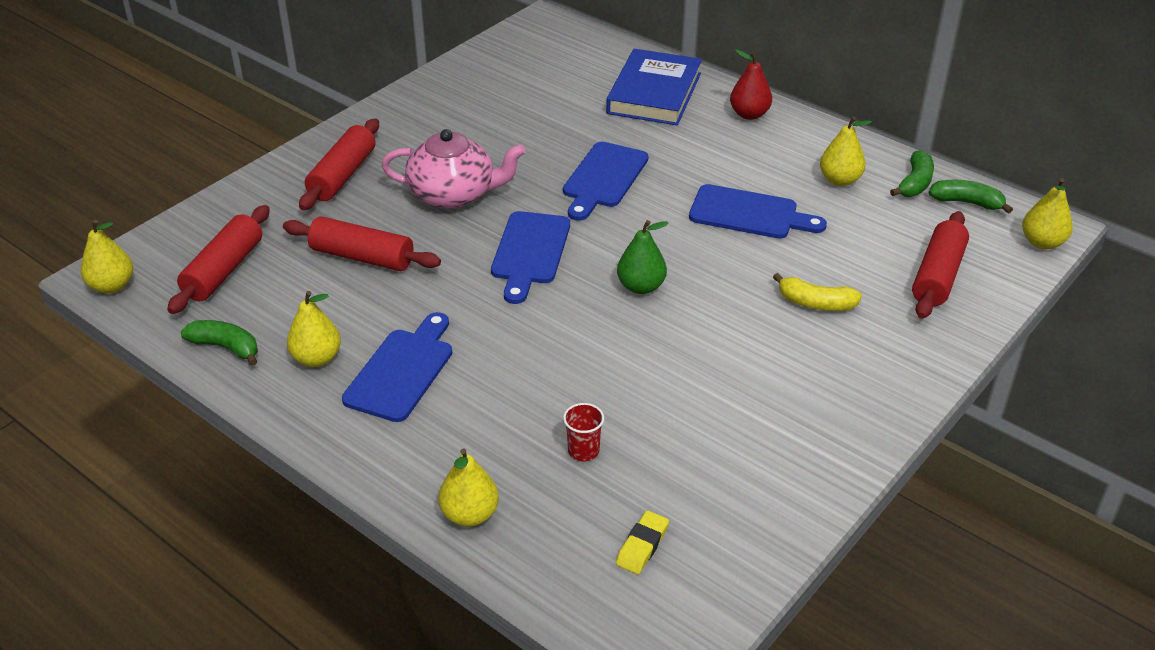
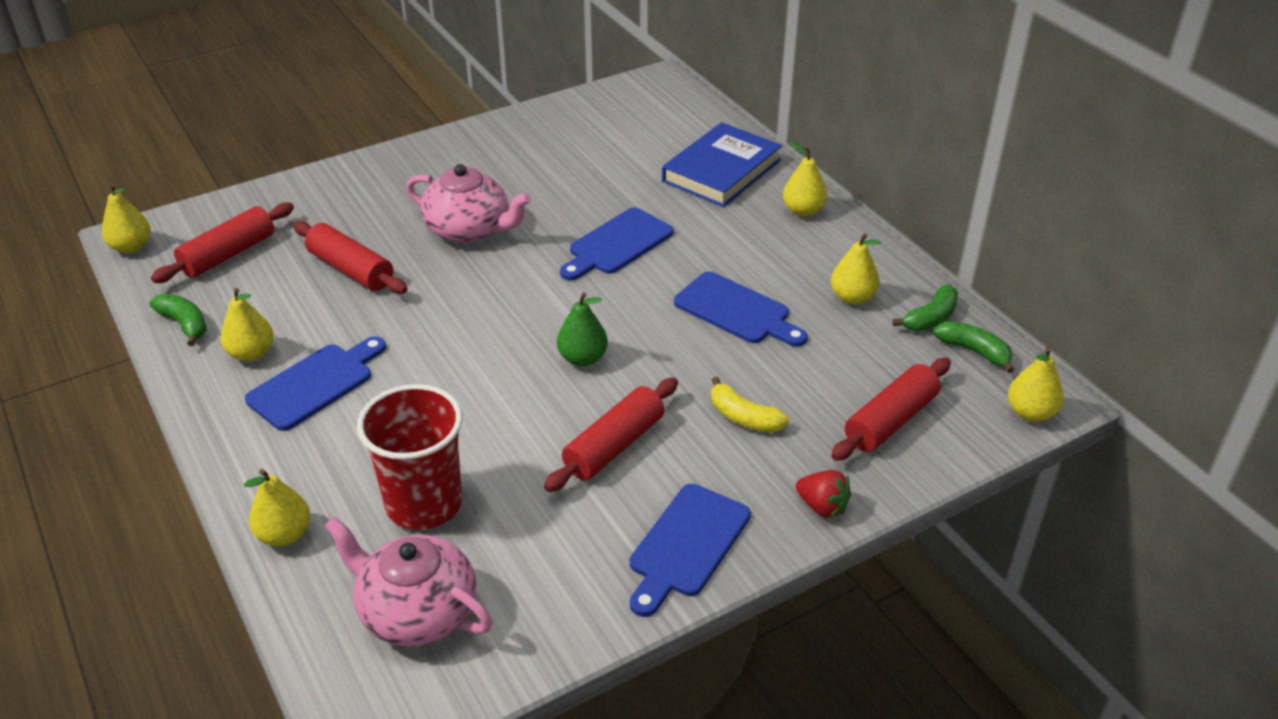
camera: 20 degrees right, 0 degrees up
(342, 175) = (384, 190): red rolling pin -> red rolling pin (614, 446)
(529, 252) = (501, 300): blue cutting board -> blue cutting board (686, 545)
(583, 451) = (424, 503): red cup -> red cup, size x2.42
(642, 546) = (416, 611): yellow eraser -> pink teapot
(749, 114) = (803, 211): red pear -> yellow pear
(929, 361) = (822, 507): none -> red strawberry

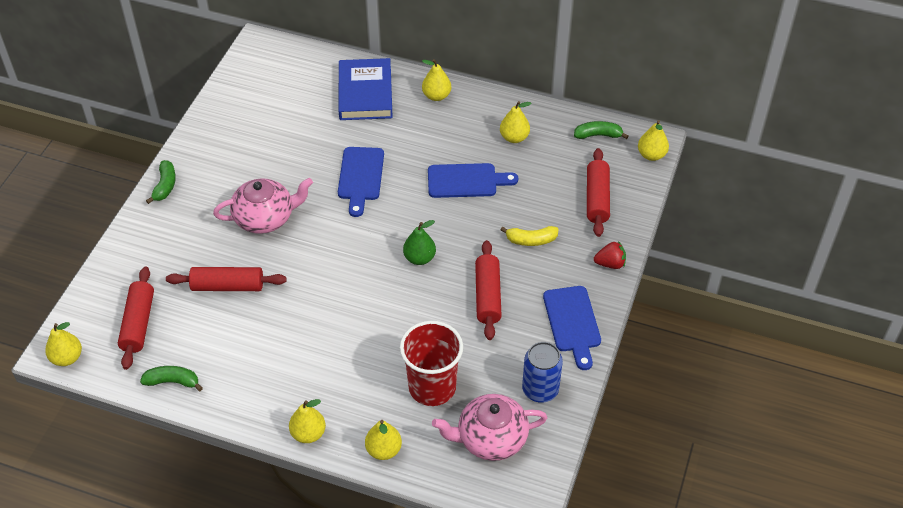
camera: 40 degrees left, 10 degrees up
(251, 353) = (237, 372): yellow pear -> yellow pear (308, 433)
(315, 384) = (296, 365): blue cutting board -> none
(548, 597) = (540, 390): none -> blue can
(930, 318) = (562, 127): green banana -> green banana (165, 186)

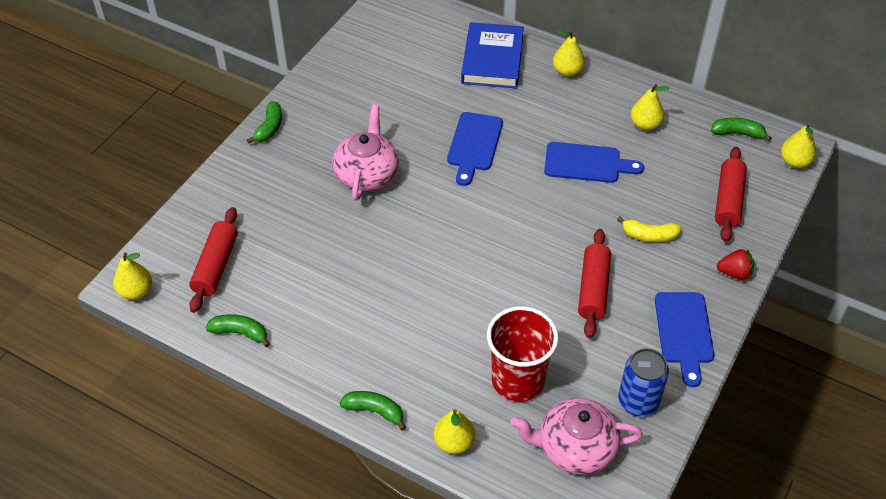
camera: 10 degrees right, 0 degrees up
(227, 286) = (315, 240): red rolling pin -> none
(265, 218) = (367, 174): pink teapot -> pink teapot turned 75 degrees counterclockwise
(308, 433) = (374, 411): yellow pear -> green banana
(419, 258) = (524, 238): green pear -> none

